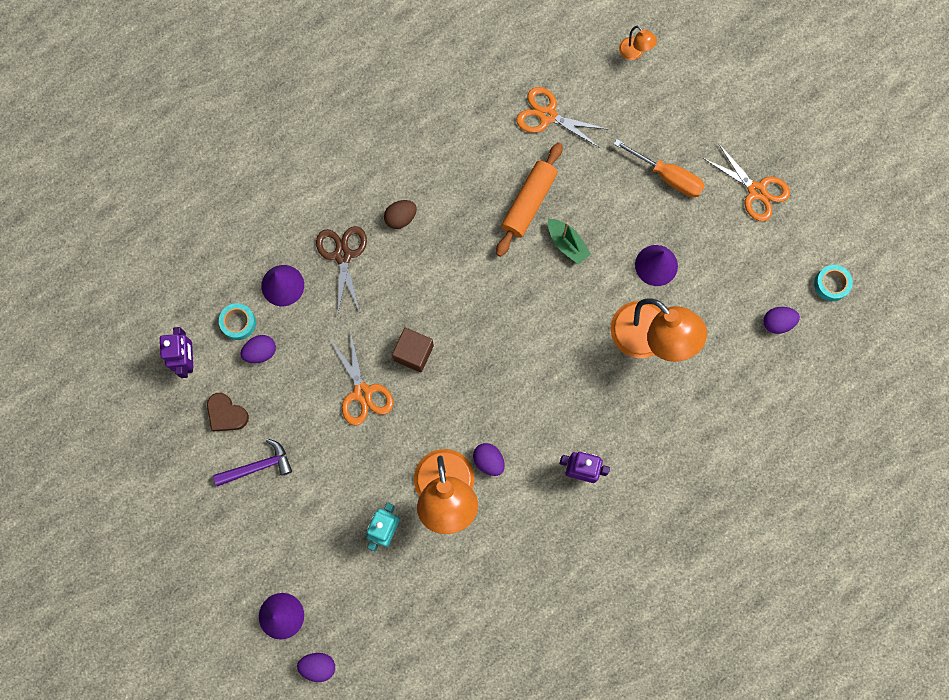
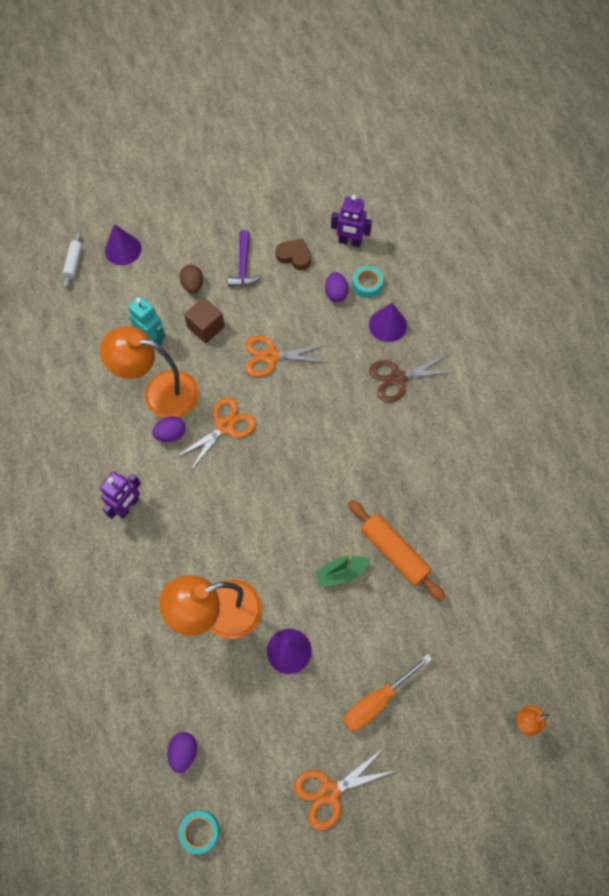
camera: 110 degrees right, 10 degrees down
(226, 414) = (294, 256): brown heart -> brown heart turned 60 degrees clockwise
(318, 666) = (74, 263): purple egg -> white rolling pin
(343, 255) = (398, 378): brown scissors -> brown scissors turned 150 degrees clockwise
(401, 218) = (416, 435): brown egg -> brown egg (193, 285)
(413, 353) = (289, 406): brown cube -> brown cube (206, 327)
(547, 115) = (479, 603): orange scissors -> orange scissors (225, 426)

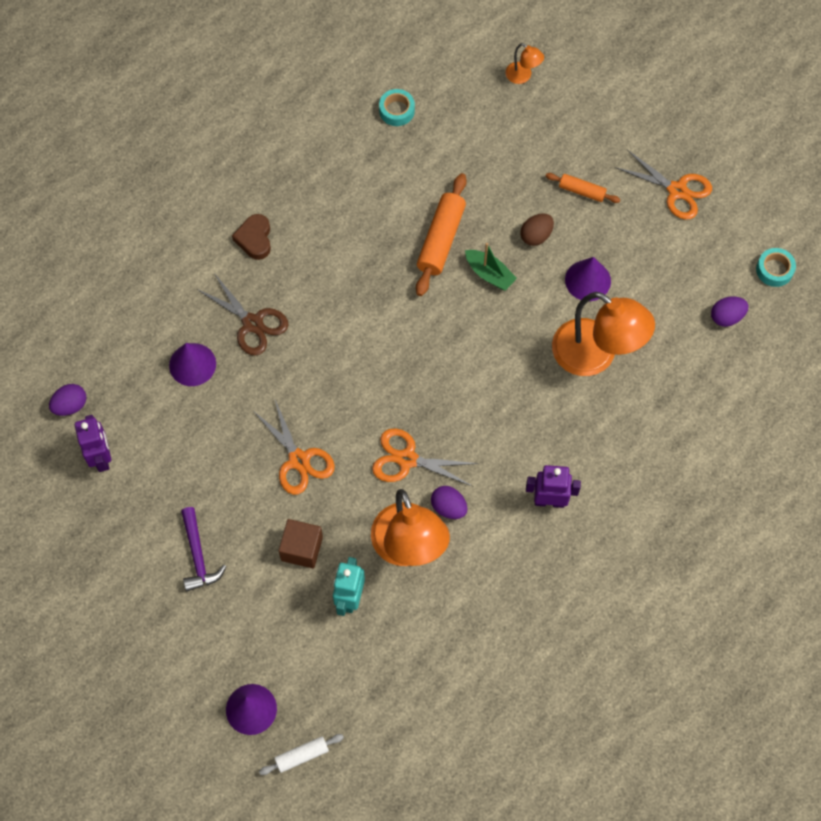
camera: 120 degrees left, 0 degrees up
(193, 285) = (255, 596): brown egg -> brown egg (536, 236)
(243, 266) = (198, 555): purple hammer -> purple hammer turned 105 degrees clockwise
(294, 256) = (154, 507): brown heart -> brown heart (255, 239)
(336, 293) = (180, 436): purple egg -> purple egg (70, 405)
(367, 284) = (151, 410): turquoise tape -> turquoise tape (397, 110)
(377, 700) = (582, 191): orange screwdriver -> orange rolling pin

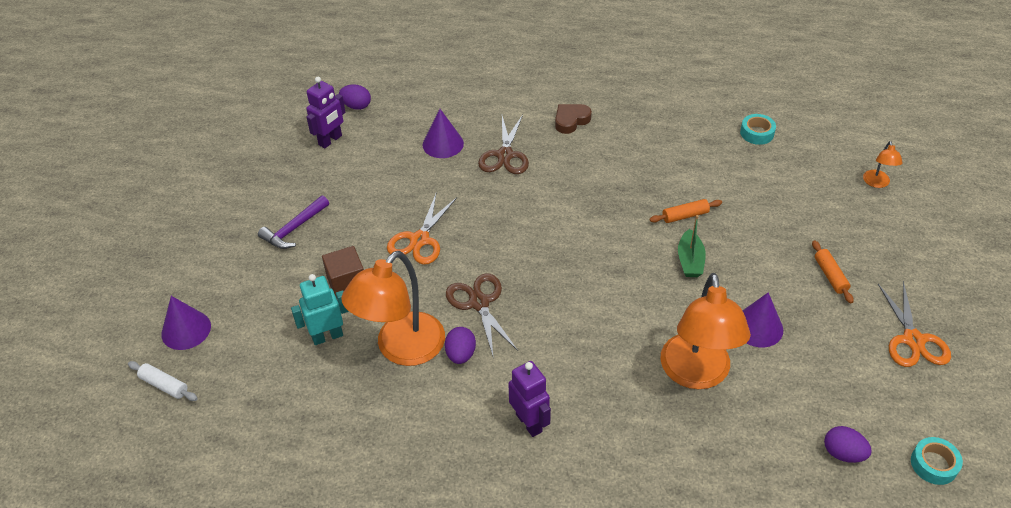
camera: 55 degrees right, 20 degrees down
(407, 459) = (479, 303): orange scissors -> brown scissors
(441, 240) = (685, 216): orange rolling pin -> orange rolling pin, size x0.56
(536, 236) = (756, 270): brown egg -> none

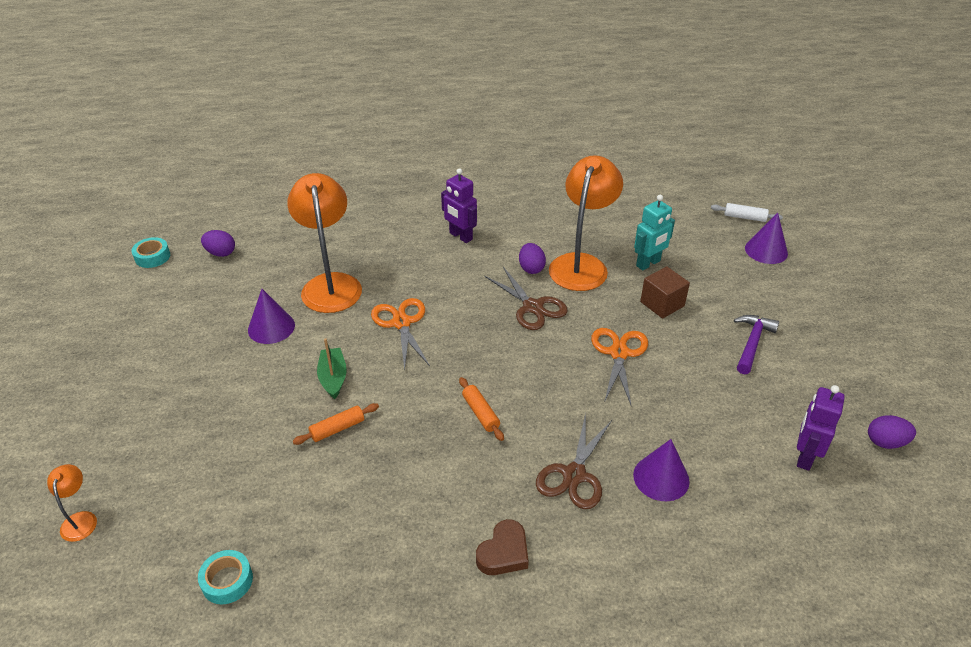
camera: 165 degrees right, 5 degrees down
(356, 106) = (816, 520): purple egg -> purple egg (885, 442)
(505, 155) = (574, 475): brown scissors -> brown scissors turned 150 degrees counterclockwise
(830, 276) = (185, 386): orange rolling pin -> orange rolling pin (480, 413)
(913, 340) = (126, 339): orange scissors -> orange scissors (401, 323)

